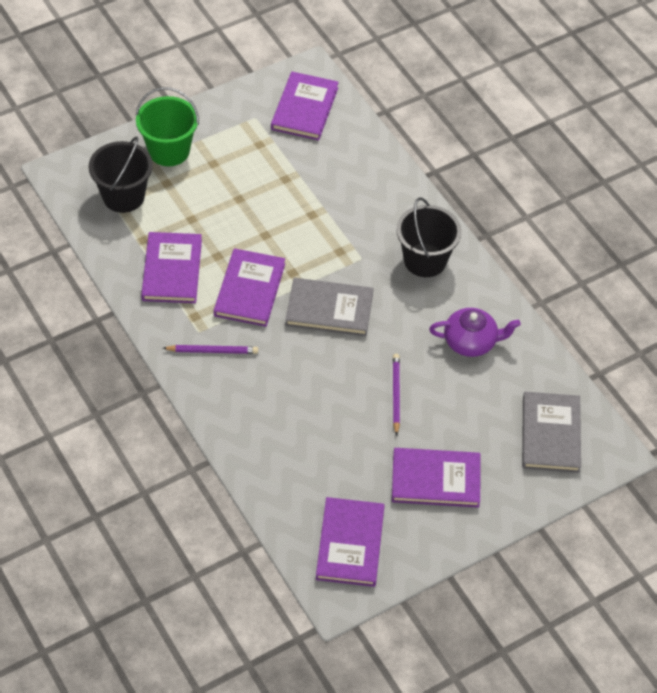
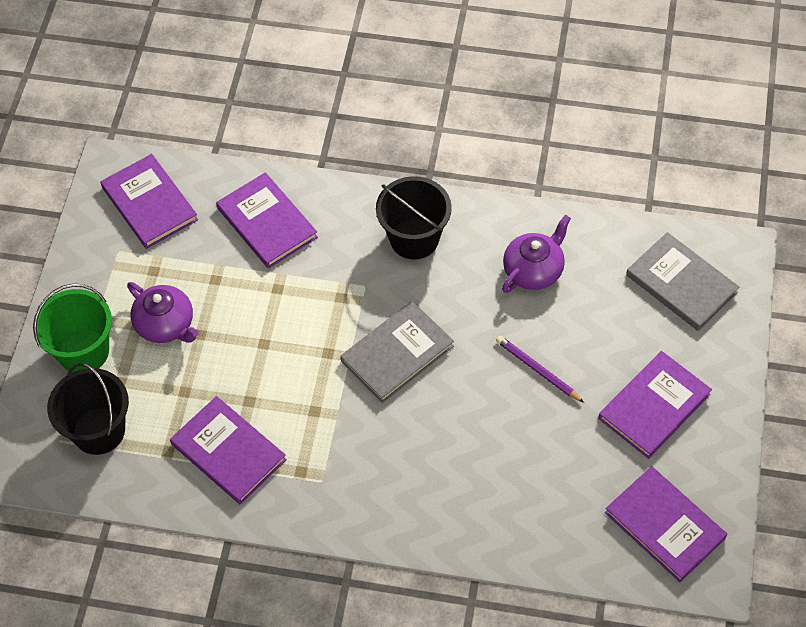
camera: 45 degrees left, 5 degrees up
(212, 351) = (355, 485): purple pencil -> none
(228, 177) = (166, 324): none -> purple teapot
(249, 290) = (314, 403): purple book -> purple book (267, 223)

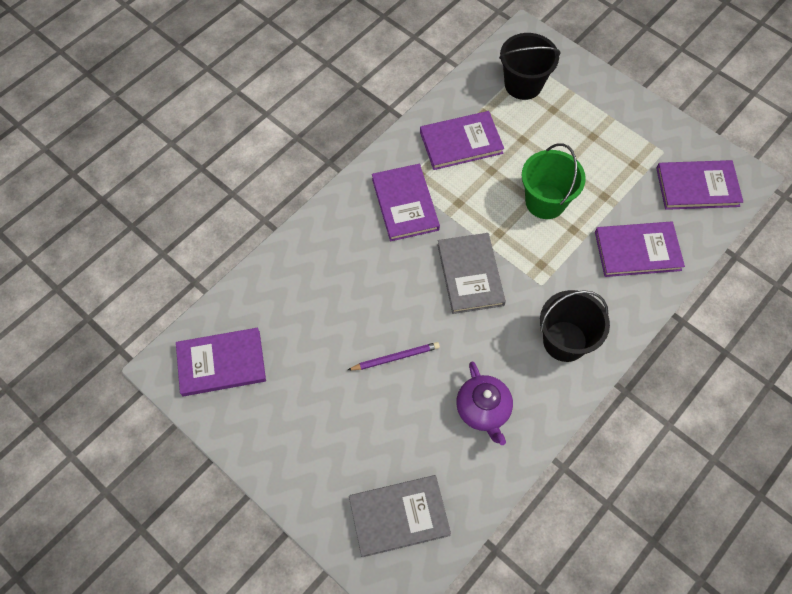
camera: 120 degrees right, 5 degrees up
(83, 351) = (589, 100): green bucket -> green bucket (545, 201)
(166, 324) = (583, 152): purple teapot -> none
(654, 406) = (311, 418): purple book -> purple book (405, 204)

